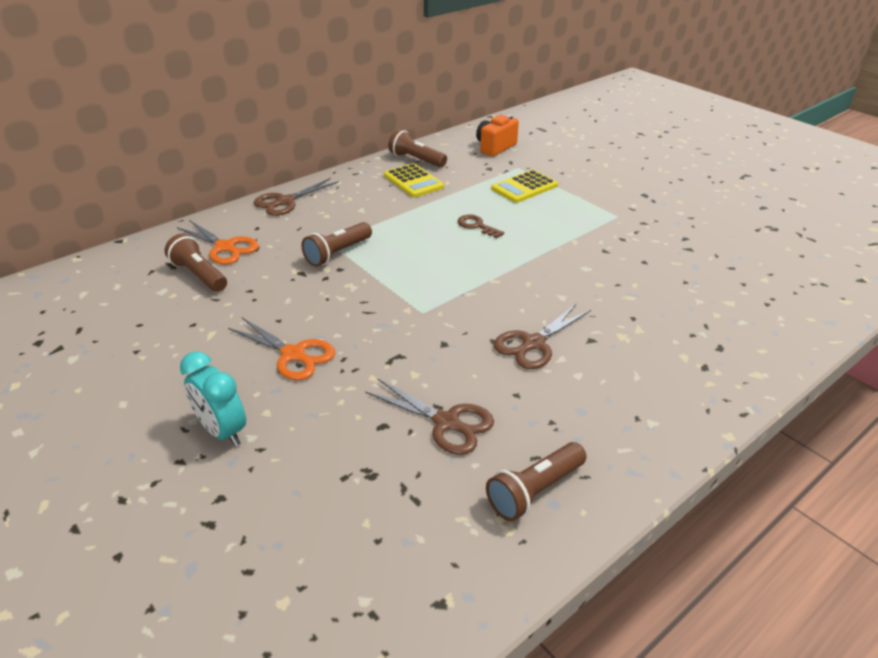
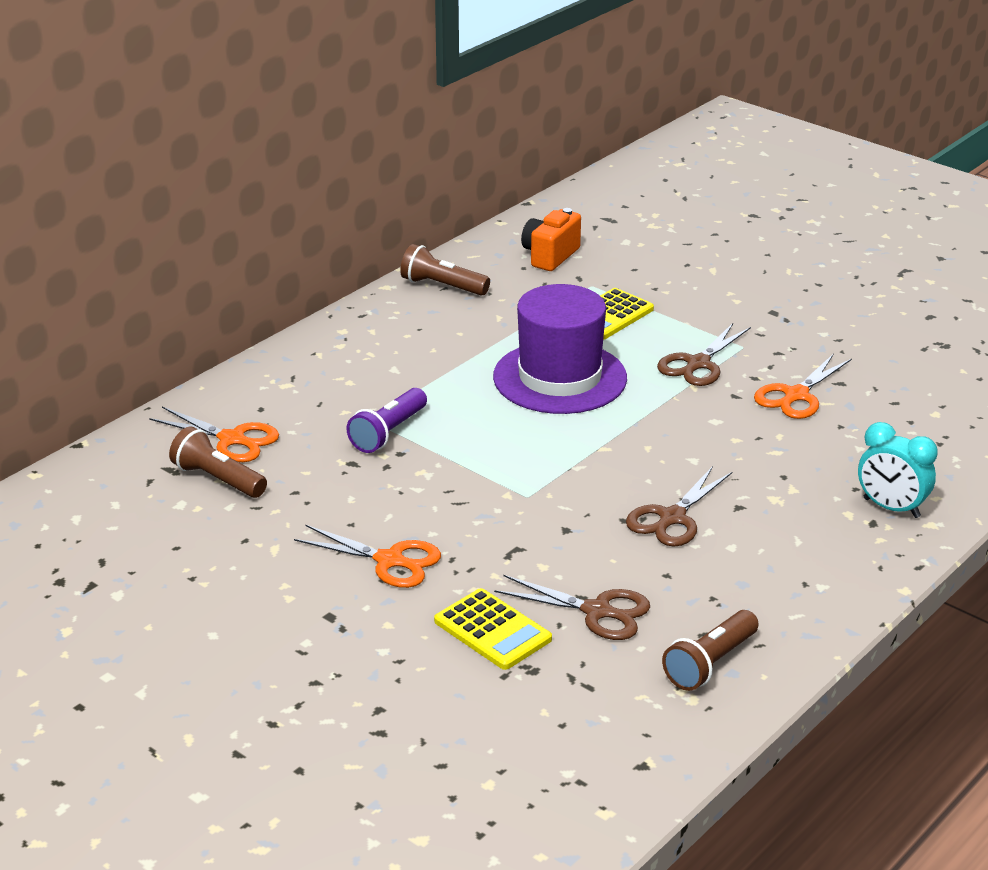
camera: 10 degrees left, 5 degrees down
(223, 431) = (347, 648): turquoise clock -> turquoise clock (891, 508)
(285, 201) = (282, 367): brown scissors -> brown scissors (698, 364)
(338, 253) = (388, 433): brown flashlight -> purple flashlight
(413, 181) = (450, 320): yellow calculator -> yellow calculator (492, 630)
(476, 226) = (560, 378): brown key -> purple hat
(653, 255) = (796, 395): none -> orange scissors

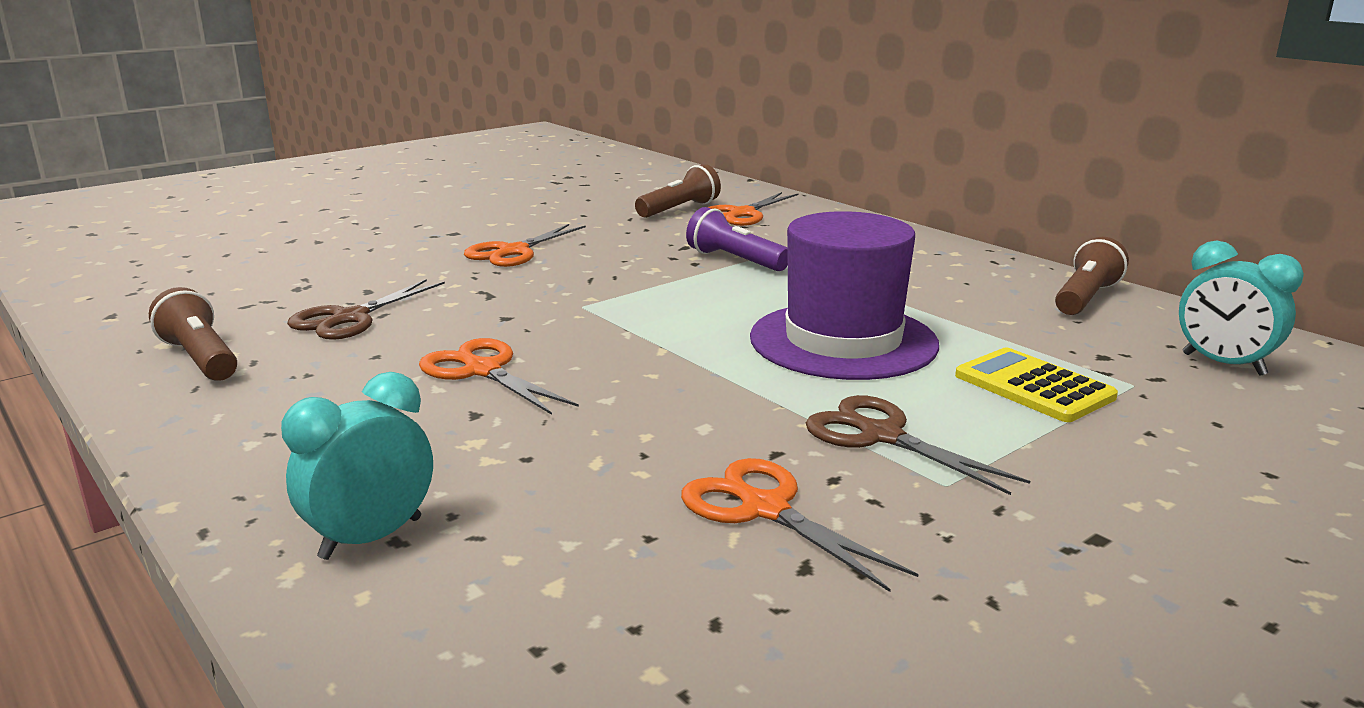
camera: 100 degrees right, 10 degrees down
(492, 630) = (371, 278): yellow calculator -> none
(550, 256) = (1223, 364): orange camera -> turquoise clock
(672, 518) = (483, 371): brown scissors -> orange scissors

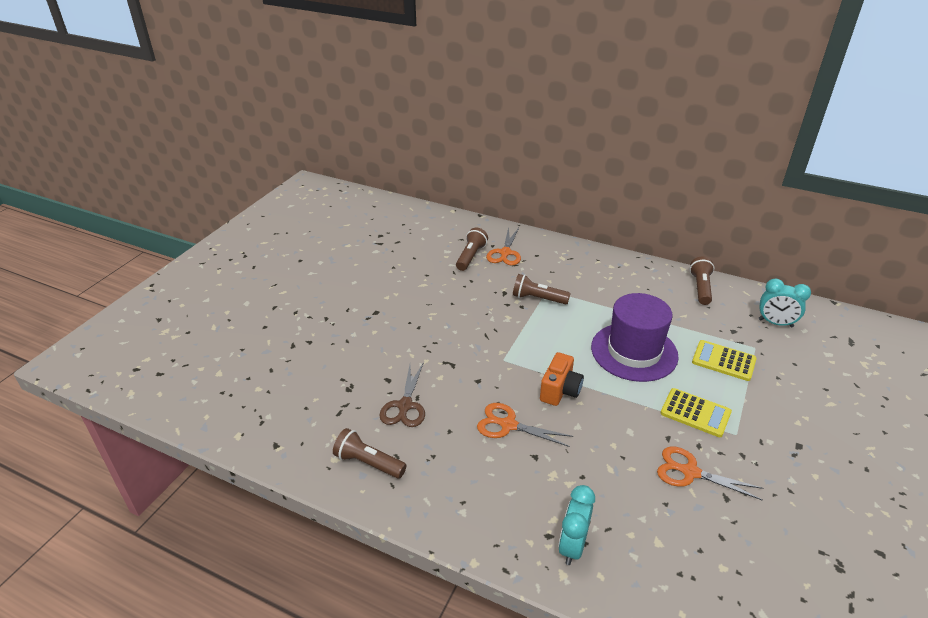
camera: 25 degrees left, 15 degrees up
(513, 252) = (425, 321): orange scissors -> none
(633, 354) = (560, 391): none -> orange camera
(735, 260) = (538, 299): purple flashlight -> brown flashlight
(881, 436) = (695, 413): brown scissors -> yellow calculator

